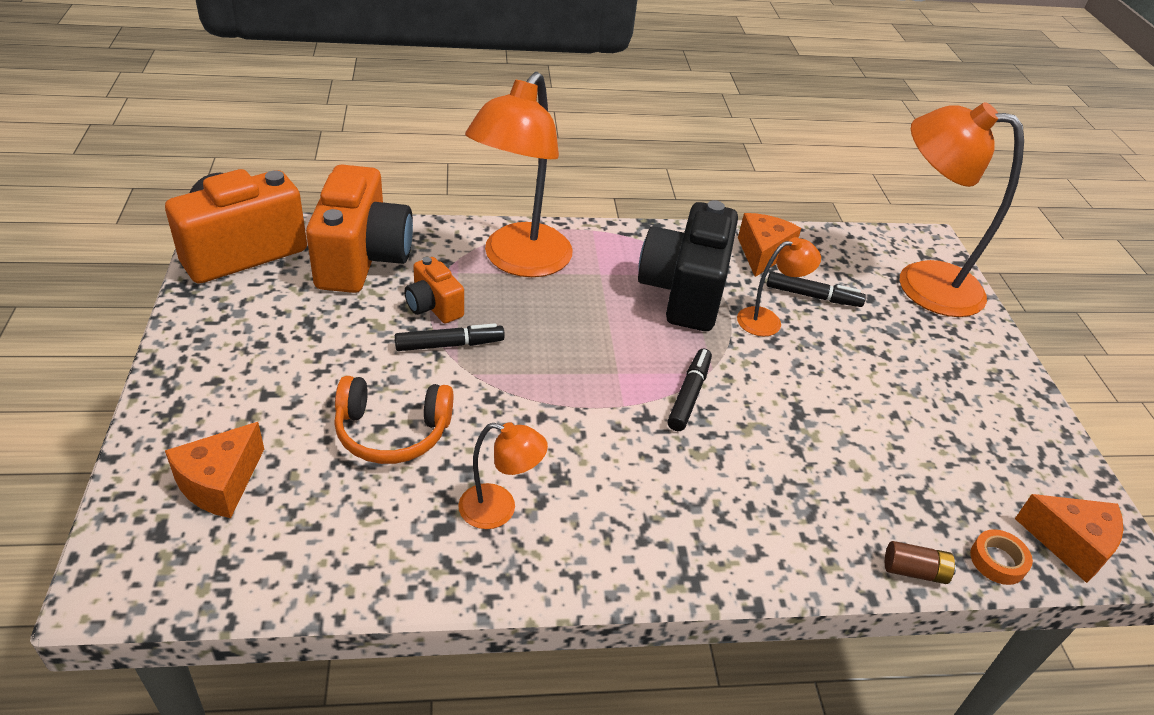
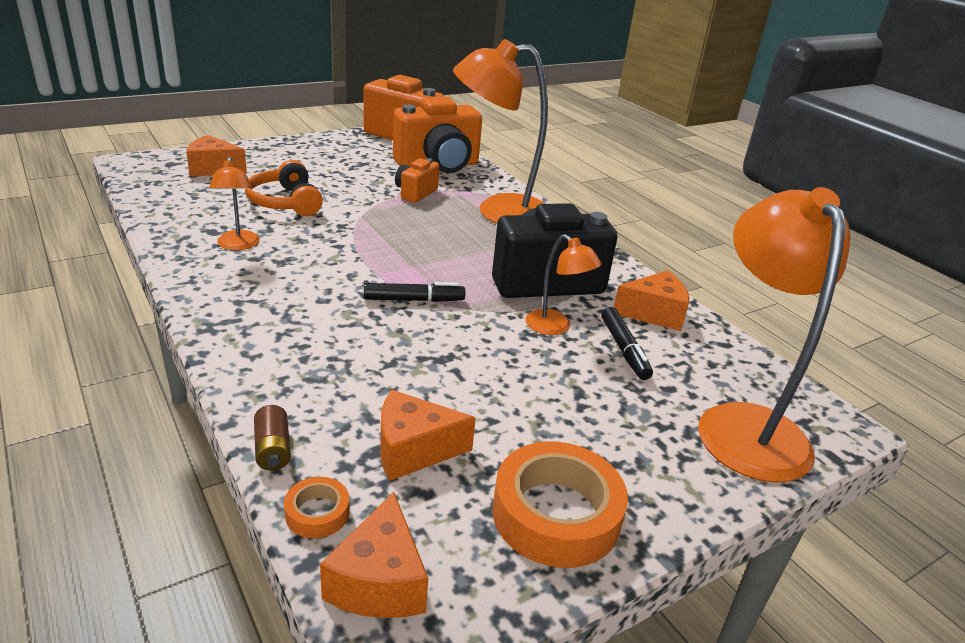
camera: 65 degrees right, 10 degrees down
(449, 344) = (382, 204): black marker -> none
(927, 476) = (413, 450): none -> orange cheese
(1007, 423) = (556, 514): none -> orange tape

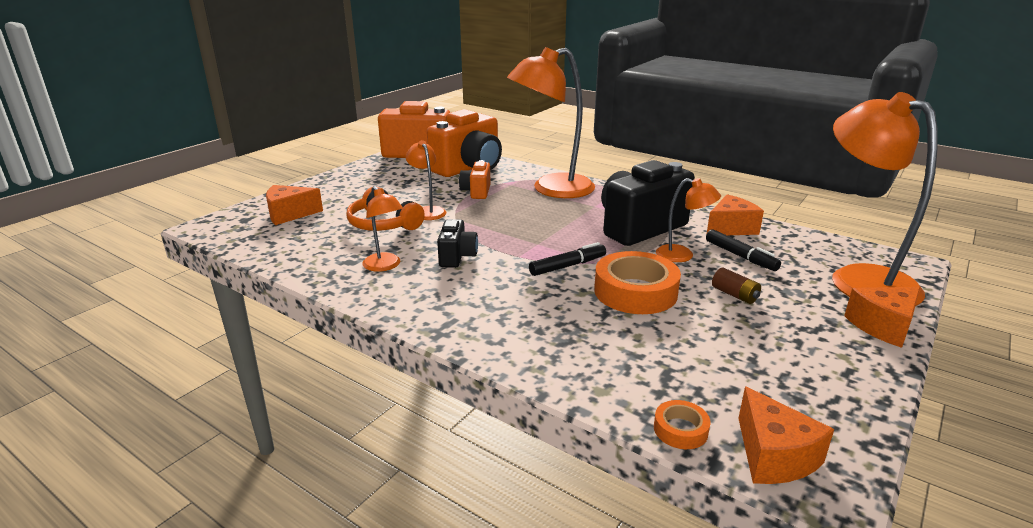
camera: 20 degrees left, 5 degrees down
(273, 449) = (597, 400): brown battery -> brown battery (734, 295)
(315, 256) = (457, 257): none -> black camera
(343, 200) = (427, 211): none -> orange lamp
(413, 450) = (691, 365): orange cheese -> orange cheese (883, 326)
(556, 514) = (823, 371): orange tape -> orange tape (635, 292)

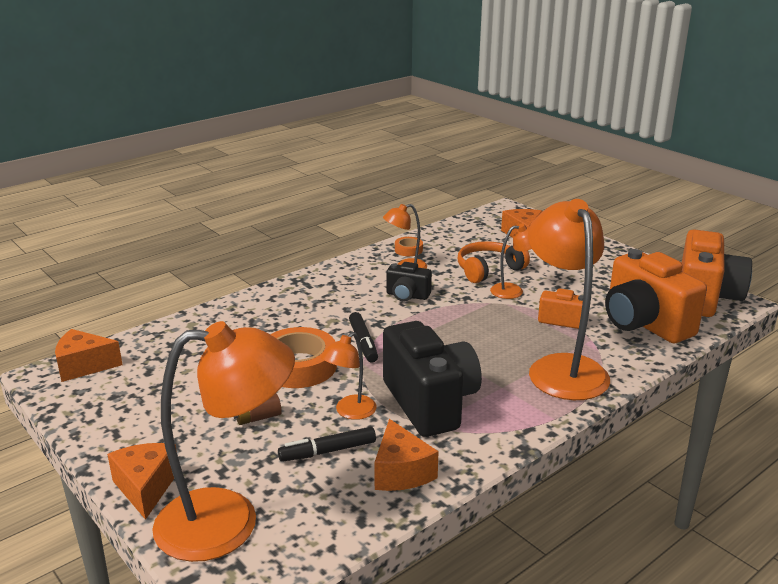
camera: 105 degrees right, 0 degrees up
(680, 430) = (133, 341): orange tape -> orange tape (408, 250)

